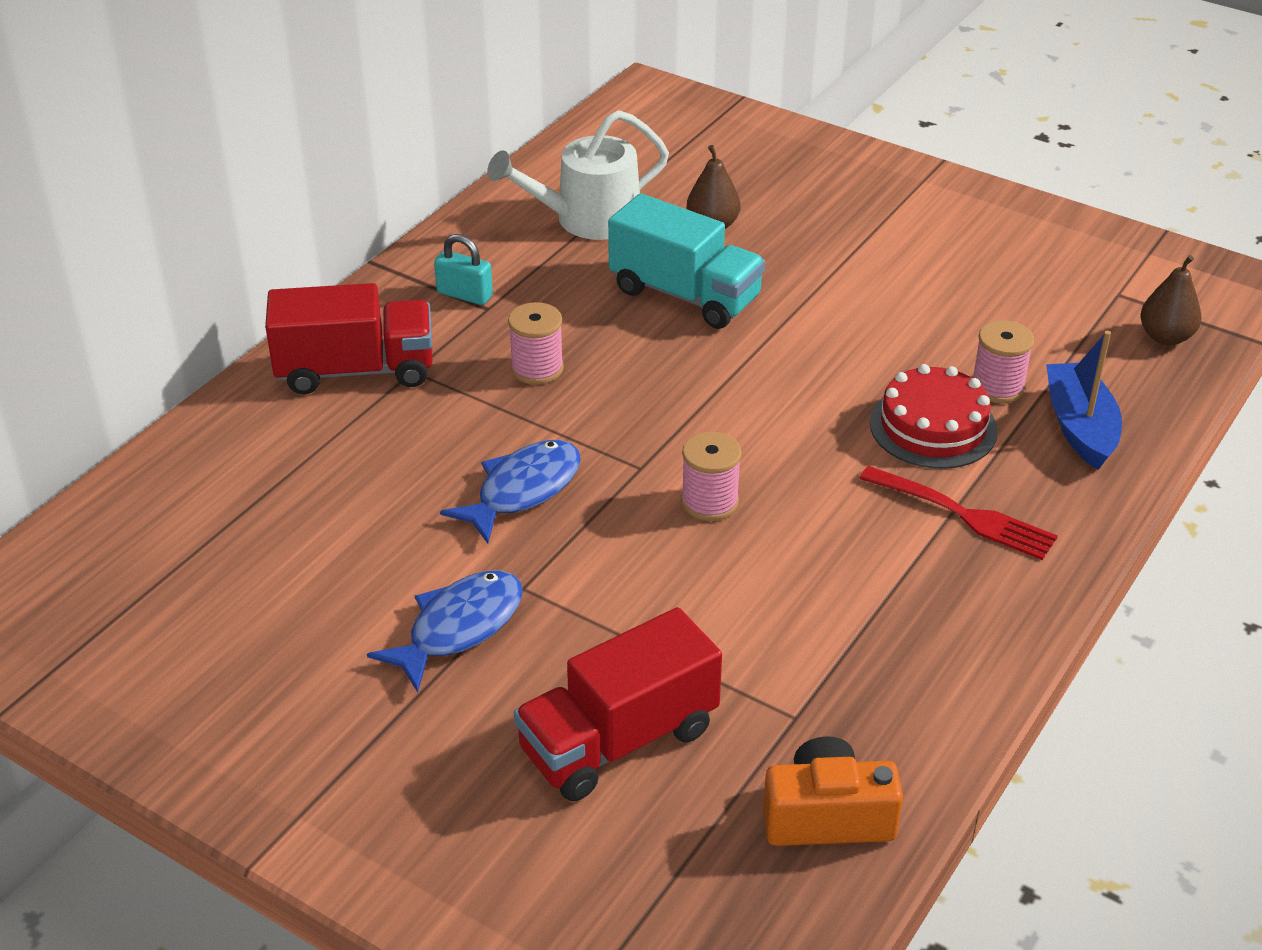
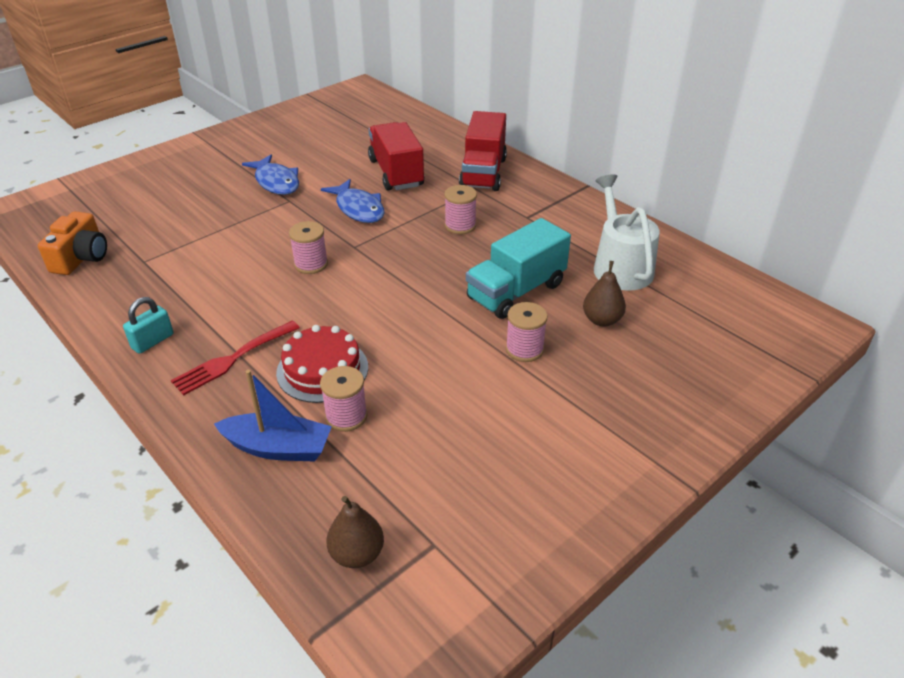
camera: 105 degrees right, 0 degrees up
(464, 295) = (543, 211): turquoise padlock -> turquoise padlock (152, 341)
(618, 740) = (176, 212): red truck -> red truck (396, 173)
(800, 275) = (524, 349): none -> pink spool

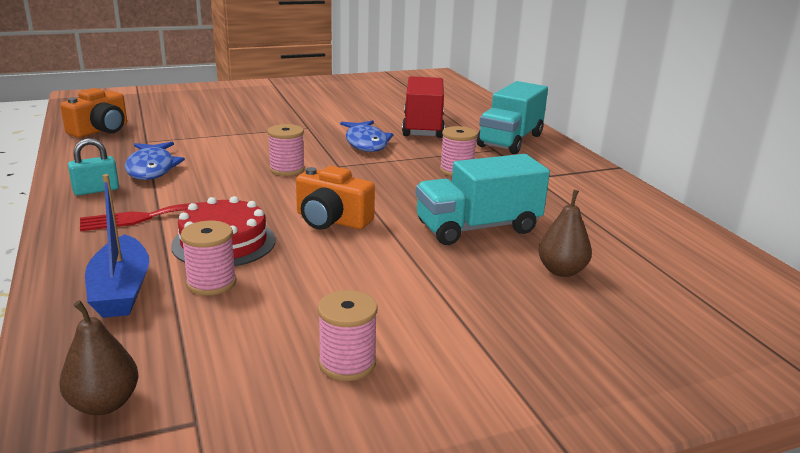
camera: 20 degrees right, 15 degrees down
(276, 182) = (308, 115): blue fish -> blue fish (152, 168)
(278, 448) = (121, 290): blue boat -> blue boat turned 45 degrees clockwise
(394, 317) = (331, 220): none -> orange camera
(483, 173) = (510, 140): red truck -> turquoise truck
(524, 349) = (450, 275): pink spool -> pink spool (347, 363)
(620, 266) = (615, 232): white watering can -> none

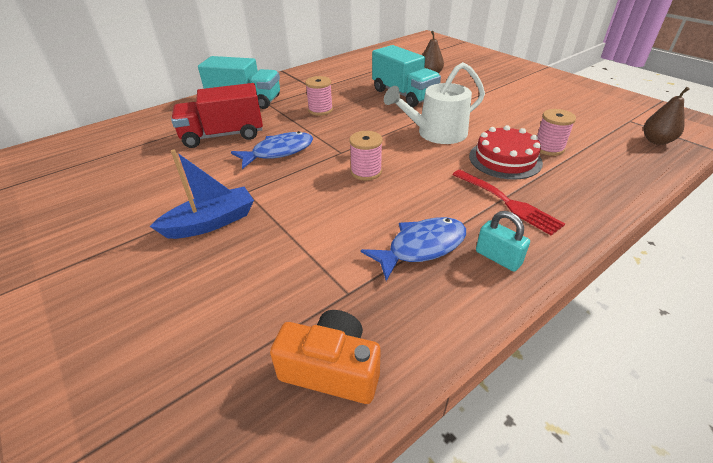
camera: 105 degrees left, 15 degrees up
(121, 290) = (594, 172): blue boat -> blue boat (211, 222)
(331, 220) = (436, 133): orange camera -> white watering can
(347, 363) = (556, 102): pink spool -> none

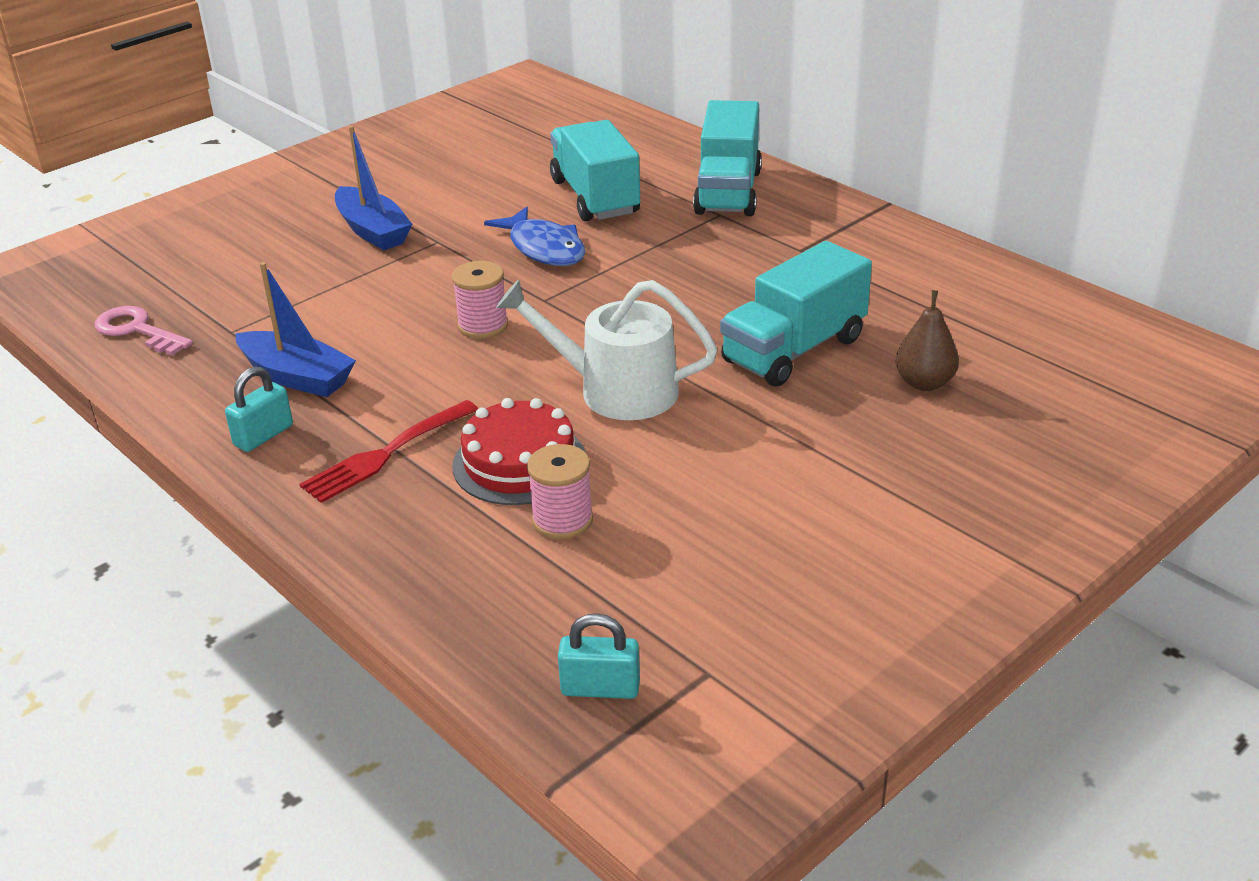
camera: 85 degrees right, 5 degrees down
(223, 135) = (595, 197): red truck -> turquoise truck
(320, 110) = (701, 265): pink spool -> none
(331, 369) = (137, 330): orange camera -> pink key
(421, 247) = (297, 377): blue fish -> blue boat
(436, 133) = (616, 390): white watering can -> white watering can turned 45 degrees counterclockwise
(656, 141) = (600, 688): brown pear -> turquoise padlock

